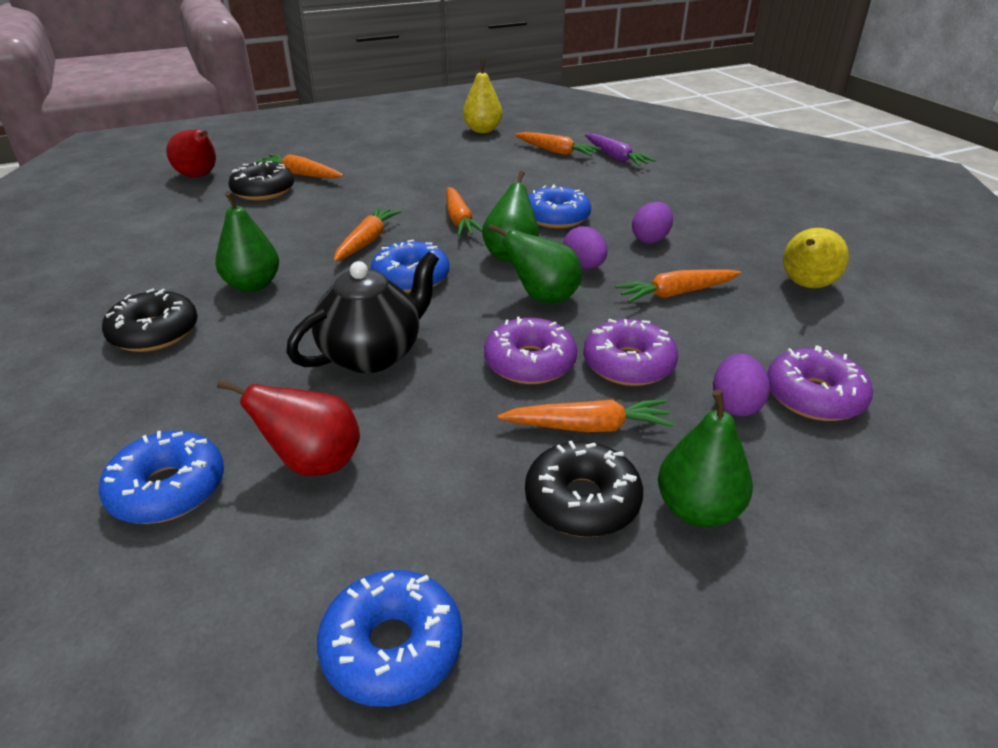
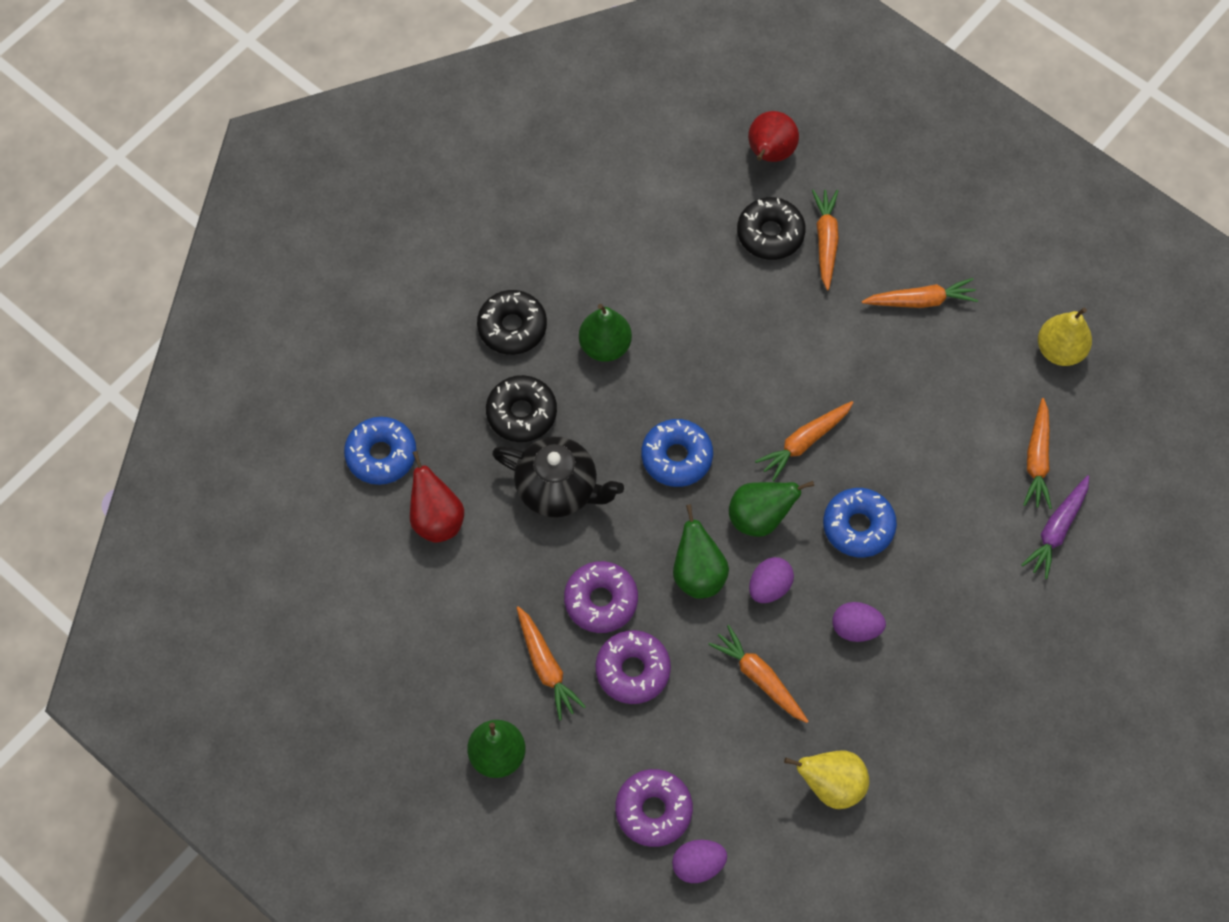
camera: 65 degrees right, 30 degrees up
(367, 241) = (720, 386): orange carrot -> orange carrot (921, 301)
(392, 648) = (336, 633): blue donut -> none
(582, 501) = (475, 686): black donut -> black donut (521, 413)
(735, 405) = (616, 757): purple egg -> purple egg (698, 864)

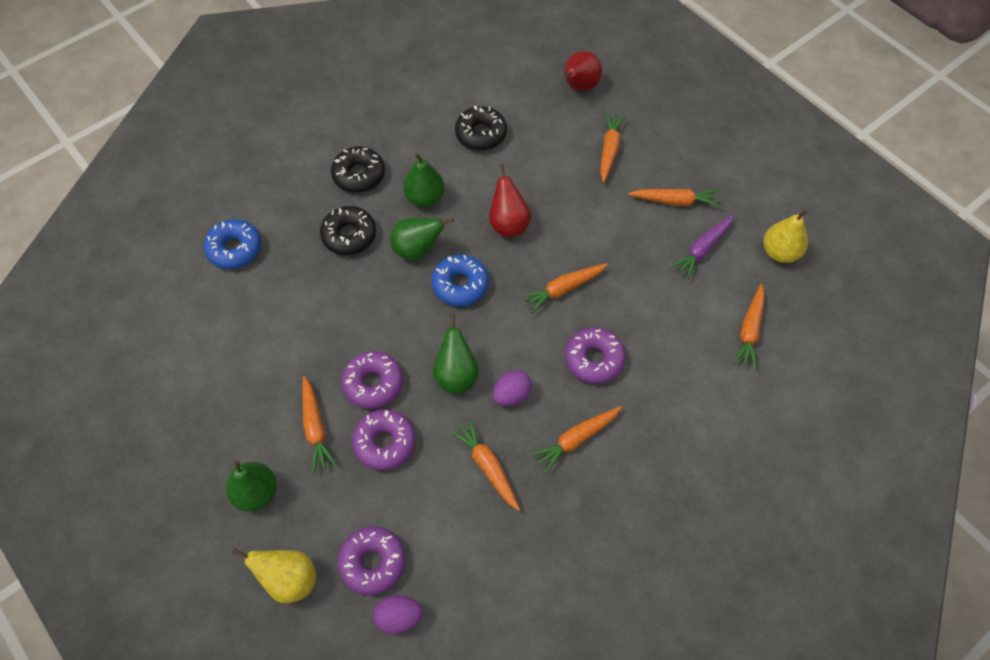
camera: 10 degrees right, 5 degrees down
(437, 519) = (262, 302): red pear -> red pear (508, 224)
(558, 489) = (362, 294): black teapot -> none
(759, 517) = (515, 340): green pear -> green pear (417, 250)
(770, 234) = (568, 139): black donut -> black donut (481, 134)
(831, 785) = (529, 567): yellow pear -> yellow pear (289, 580)
(855, 628) = (576, 439): purple egg -> orange carrot
(858, 526) = (594, 359): blue donut -> purple donut
(1056, 530) = (757, 388): purple carrot -> purple carrot (702, 250)

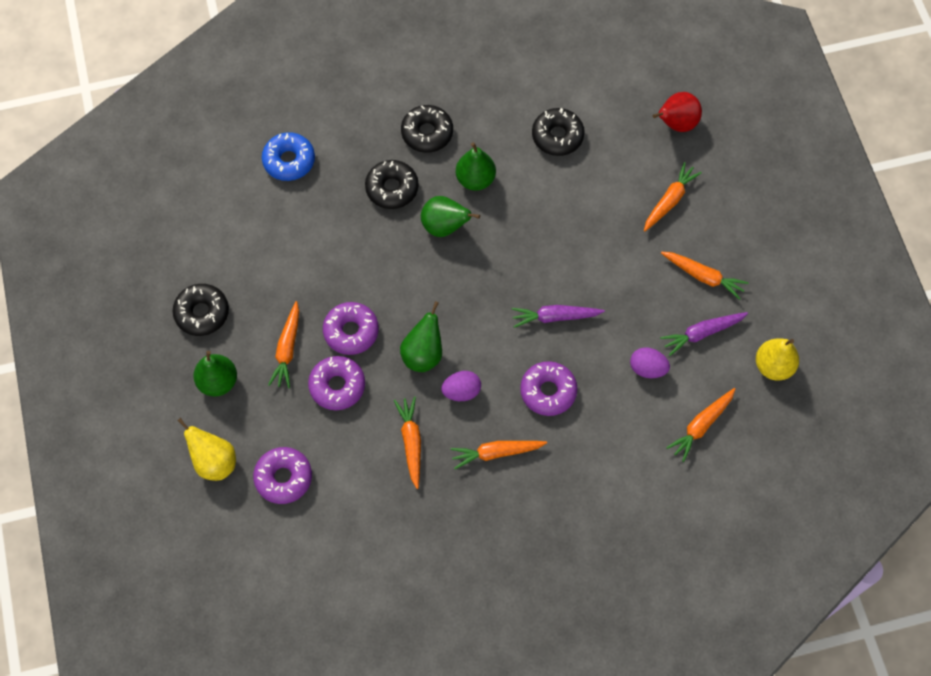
camera: 25 degrees right, 5 degrees up
(208, 430) = (202, 313): none -> black donut
(399, 617) = (284, 529): purple egg -> purple egg (647, 369)
(460, 285) = (466, 275): blue donut -> none
(508, 224) = (537, 236): red pear -> none
(563, 289) = (555, 317): orange carrot -> purple carrot

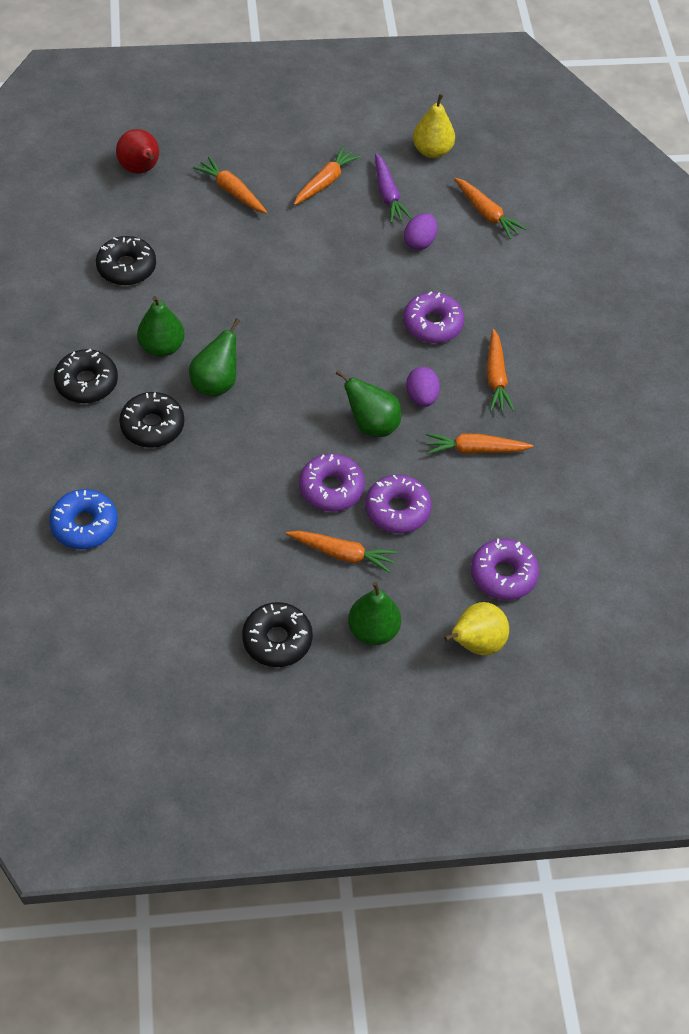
camera: 85 degrees left, 10 degrees down
(555, 317) = (348, 305): purple carrot -> none

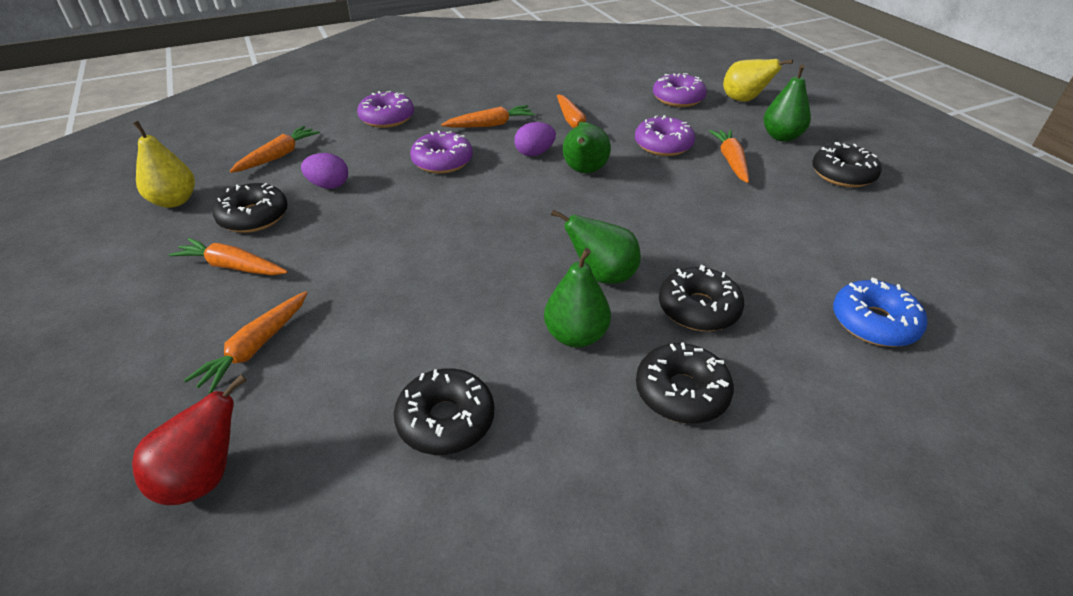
camera: 105 degrees left, 15 degrees down
(331, 488) = (671, 178): purple donut -> purple donut (387, 118)
(388, 195) = (254, 217): purple carrot -> black donut

